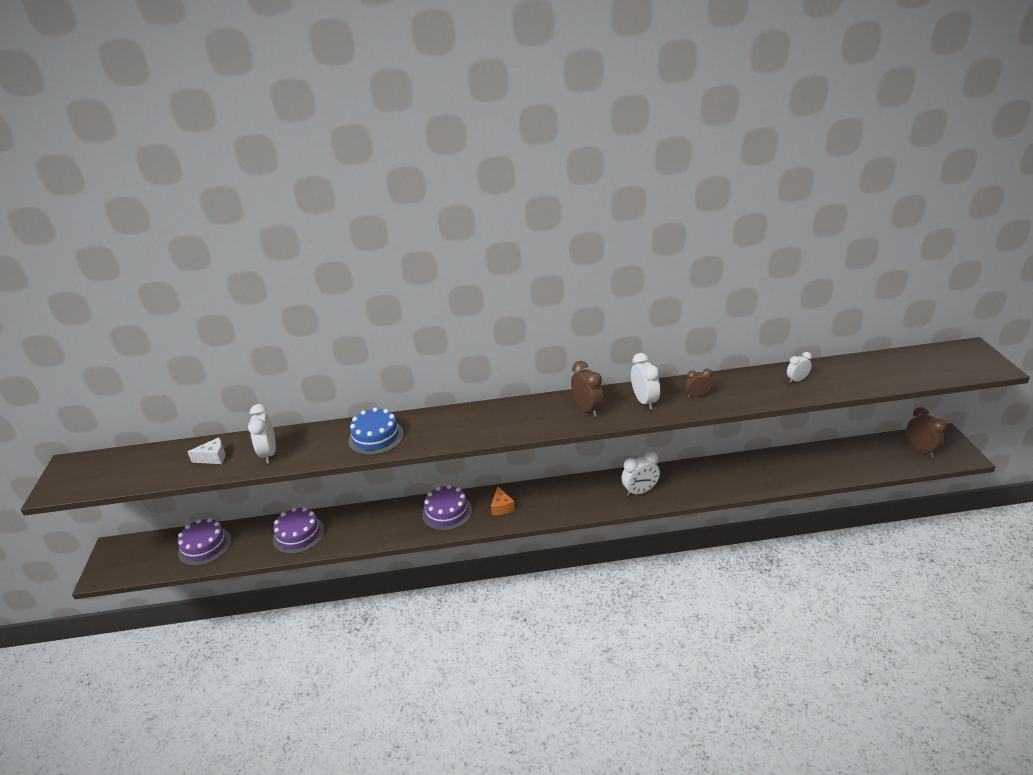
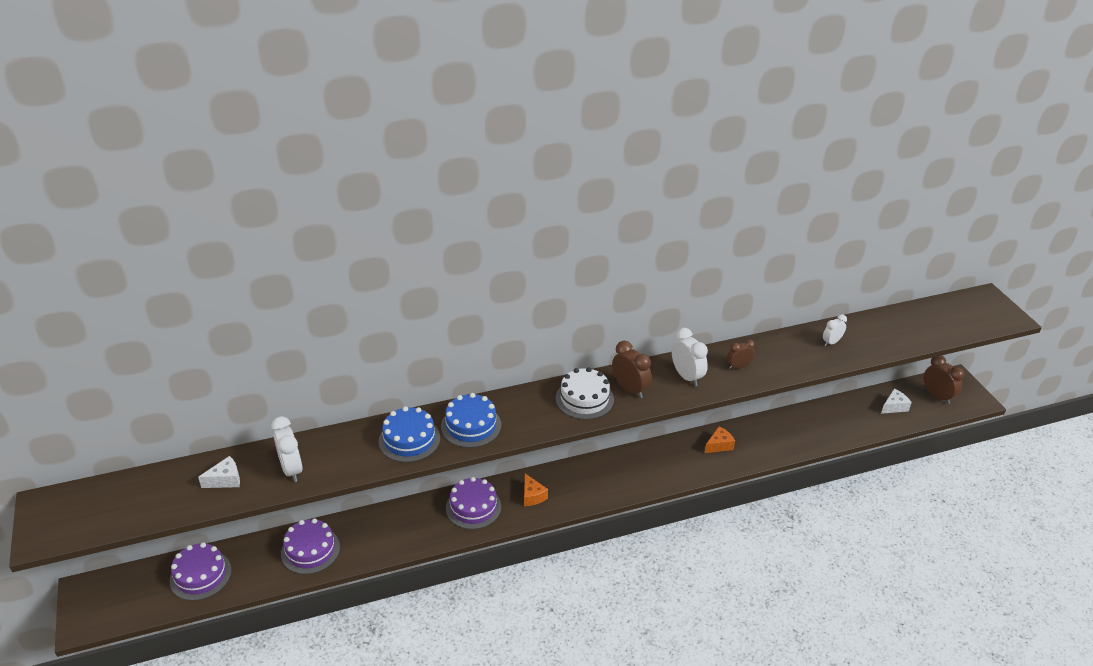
camera: 15 degrees left, 5 degrees up
(433, 429) = (471, 425): none -> blue cake
(542, 414) = (584, 398): none -> white cake
(640, 491) = (674, 465): white clock -> none
(687, 478) = (719, 445): none -> orange cheese
(873, 456) = (894, 407): none -> white cheese

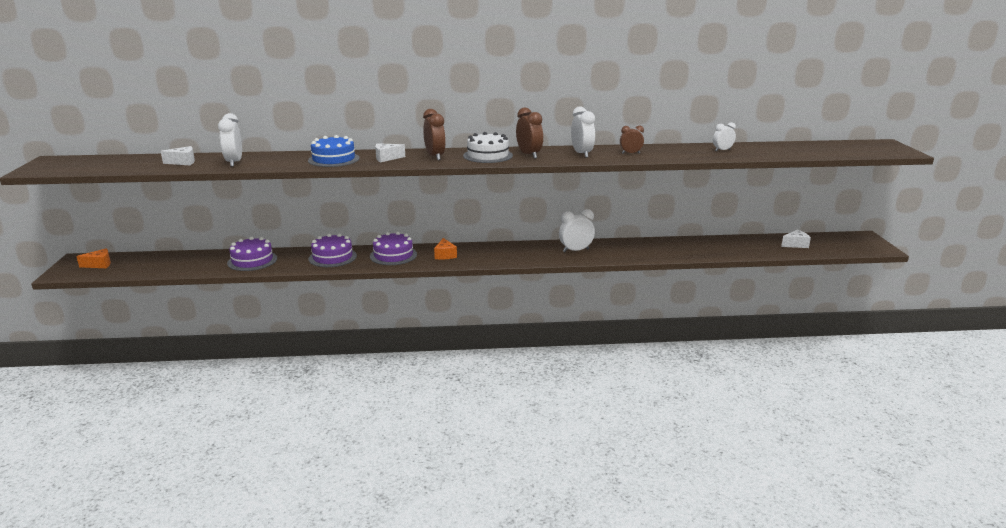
camera: 15 degrees right, 15 degrees down
(200, 575) = (163, 262): purple cake -> purple cake (332, 257)
(471, 425) = (386, 158): blue cake -> white cheese
(672, 460) = (575, 250): none -> white clock
(719, 445) = (621, 248): orange cheese -> orange cheese (99, 264)
(937, 396) = (840, 243): brown clock -> brown clock (435, 156)

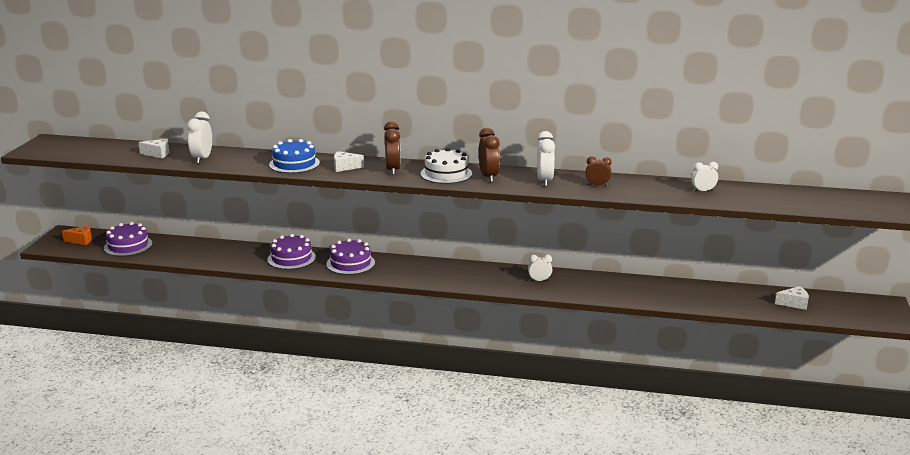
camera: 15 degrees right, 0 degrees up
(252, 260) = (216, 253): purple cake -> purple cake (128, 246)
(445, 255) = (401, 269): orange cheese -> none
(575, 250) = (539, 280): white clock -> white clock, size x0.62

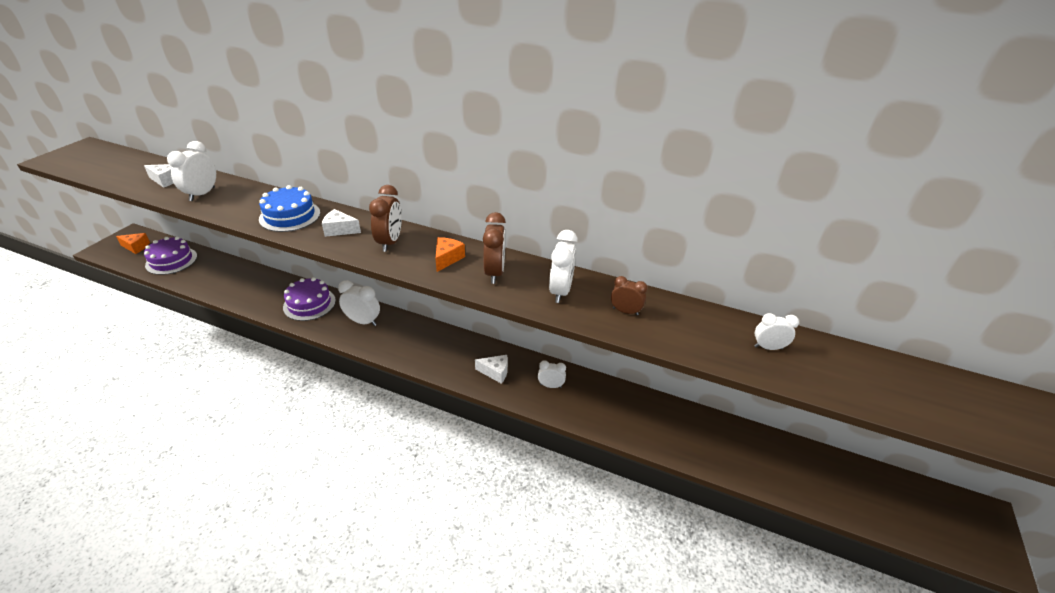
camera: 10 degrees right, 15 degrees up
(350, 263) = (363, 321): purple cake -> white clock
(446, 173) = (447, 259): white cake -> orange cheese
(794, 303) = (855, 489): white cheese -> white cheese (495, 372)

